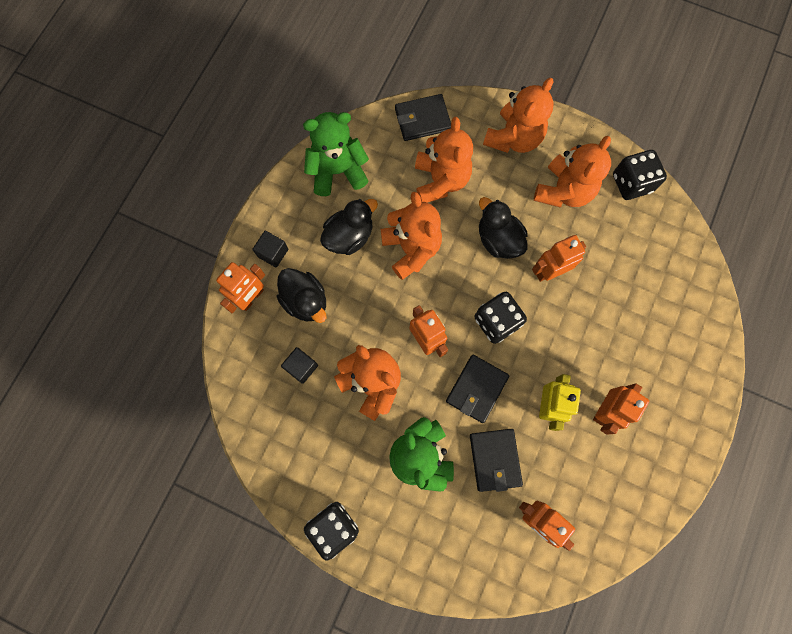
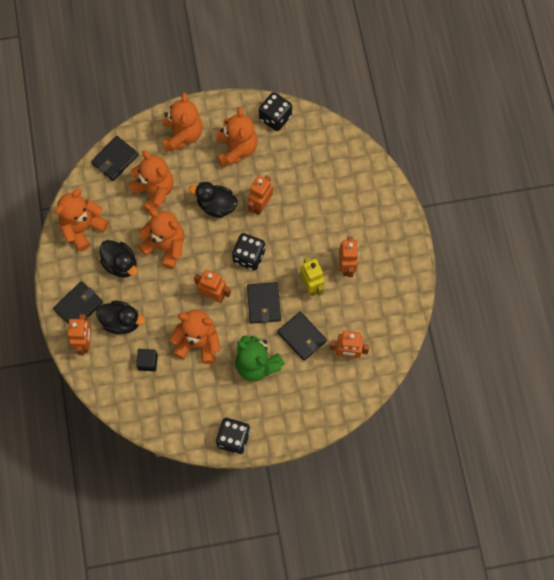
camera: 35 degrees left, 5 degrees down
(273, 253) = (78, 306): black cube -> black wallet
(337, 171) = (83, 228): green teddy bear -> orange teddy bear
(349, 236) = (120, 264): black duck -> black duck turned 120 degrees clockwise

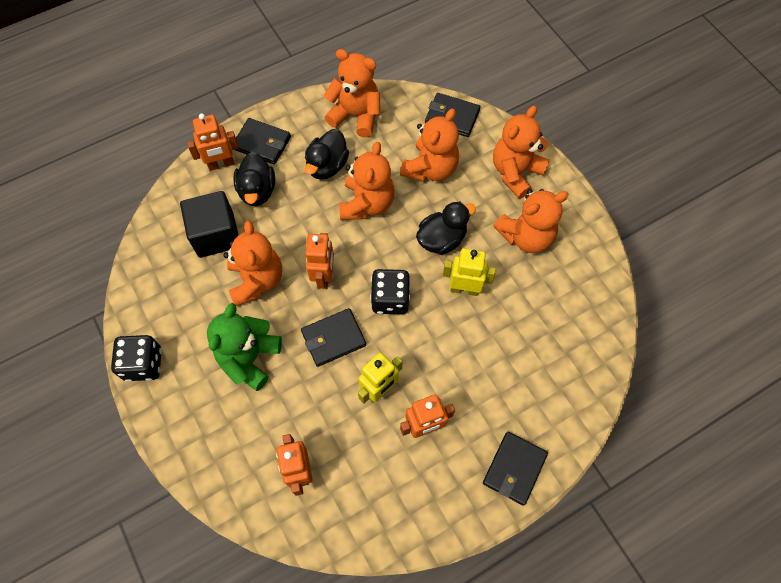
camera: 70 degrees right, 5 degrees down
(148, 362) = (216, 235): black cube -> black cube, size x1.90
(182, 135) = (515, 172): orange teddy bear -> orange teddy bear turned 150 degrees clockwise
(216, 205) = (441, 239): black duck -> black duck turned 60 degrees clockwise
(260, 205) = (464, 289): orange robot -> yellow robot
(275, 117) = (591, 265): black dice -> none
(301, 337) = (304, 401): black wallet -> black wallet (514, 468)

